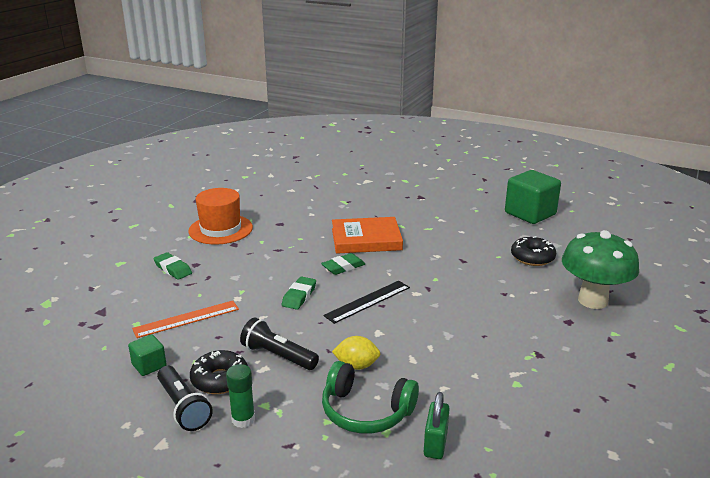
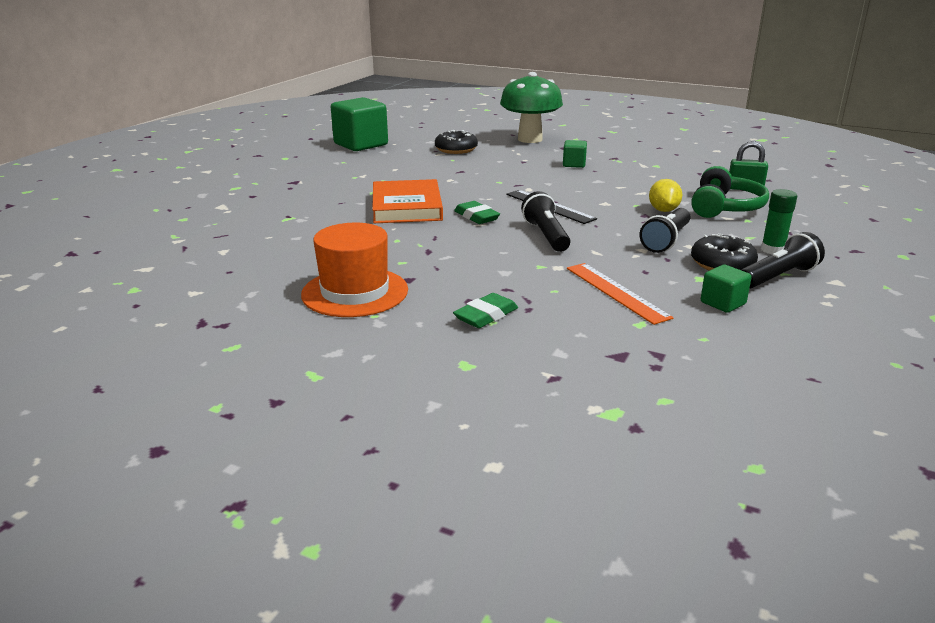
camera: 90 degrees left, 0 degrees up
(299, 296) = (546, 235): green eraser -> black flashlight
(502, 323) = (574, 164): none -> green cube

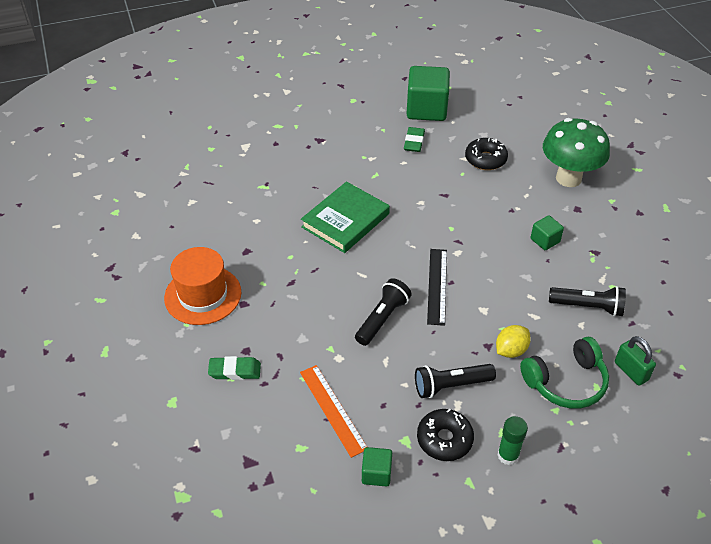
camera: 45 degrees right, 20 degrees up
(407, 207) = (345, 220): orange book -> green book
(476, 217) = (371, 264): green eraser -> green eraser (414, 142)
(616, 292) = (332, 409): orange ruler -> orange ruler turned 45 degrees counterclockwise
(778, 277) = (457, 482): black flashlight -> black flashlight (588, 307)

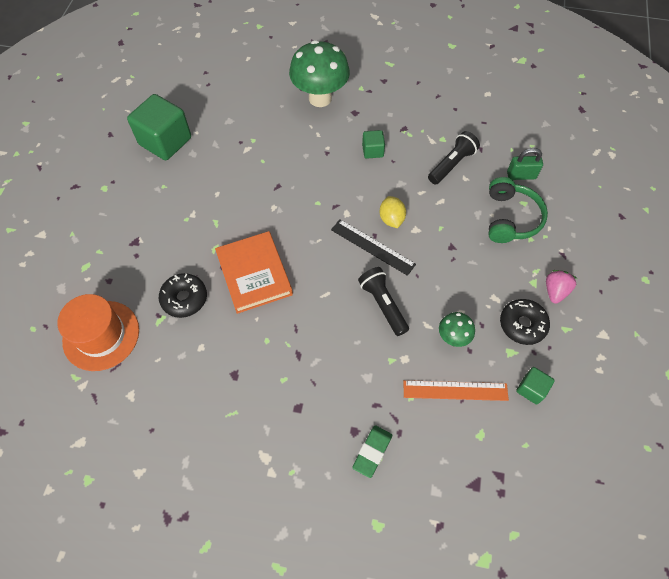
camera: 60 degrees left, 15 degrees up
(203, 295) = (264, 440): orange hat -> orange hat (101, 335)
(345, 220) = (254, 274): green book -> orange book
(387, 386) = (453, 337): none -> green mushroom
(414, 142) = (198, 172): green eraser -> none
(451, 386) = (476, 292): black flashlight -> none
(485, 159) = (259, 136): black donut -> black donut (184, 298)
(508, 455) = (555, 291): green glue stick -> pink strawberry
(511, 350) = (464, 235): yellow lemon -> yellow lemon (391, 219)

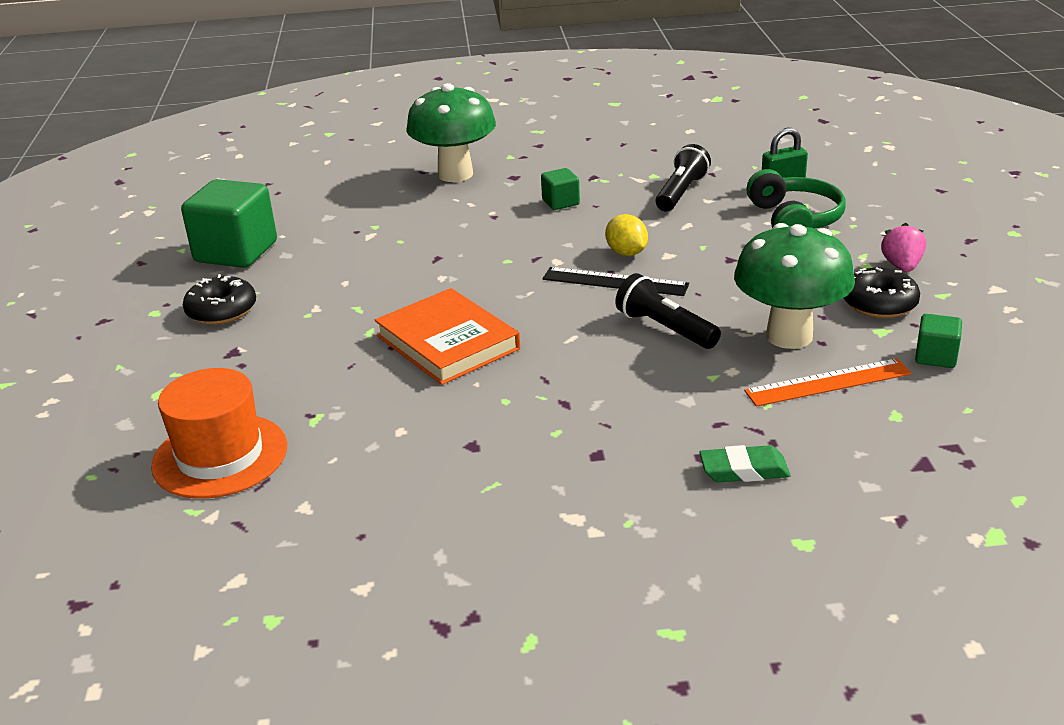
camera: 15 degrees left, 30 degrees down
(184, 298) = (346, 389): black donut -> black donut (222, 311)
(372, 452) = (744, 470): green eraser -> green eraser turned 75 degrees clockwise
(453, 337) = (789, 336): green mushroom -> green mushroom, size x2.05

